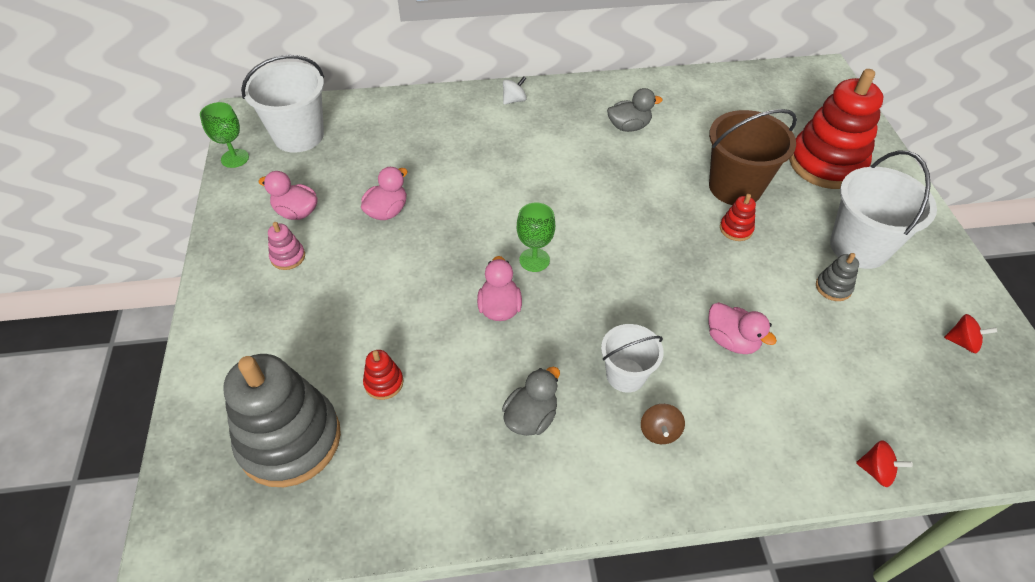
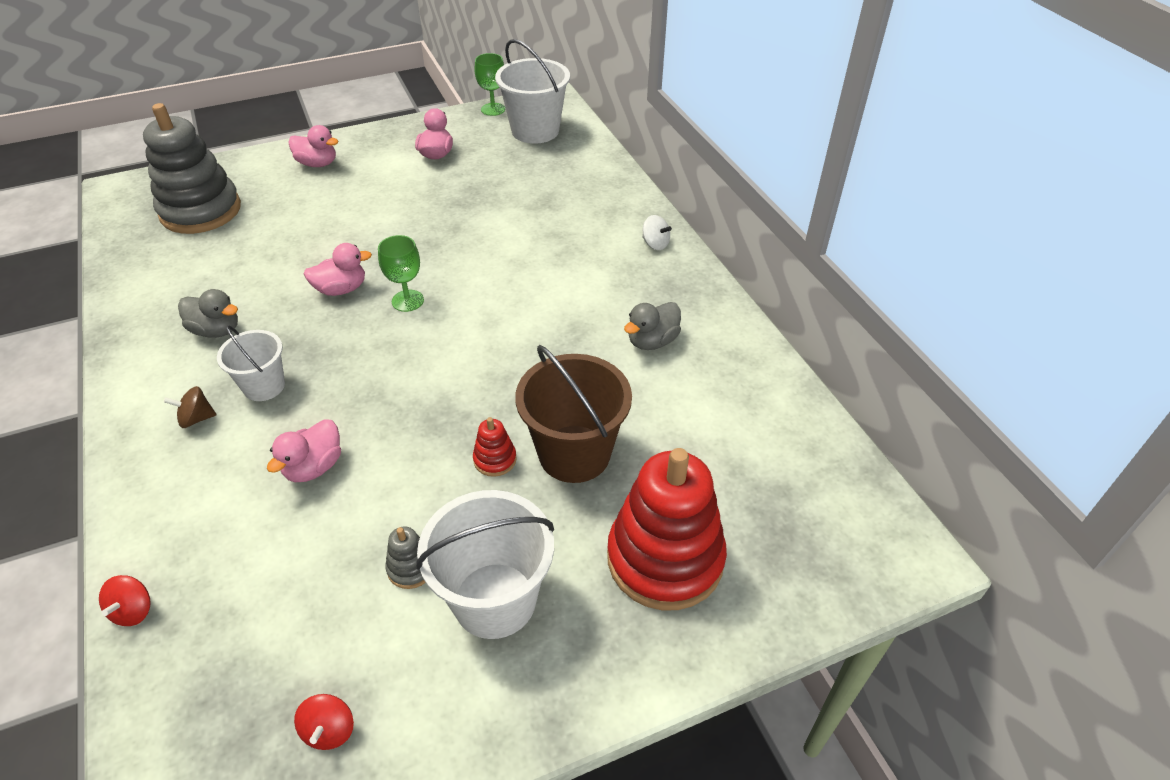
camera: 75 degrees right, 5 degrees down
(288, 257) = (383, 164): pink stacking toy -> none
(384, 383) = (253, 242): red stacking toy -> none
(387, 211) = (451, 200): pink duck -> pink duck (317, 164)
(629, 126) = (652, 341): grey duck -> grey duck turned 75 degrees clockwise

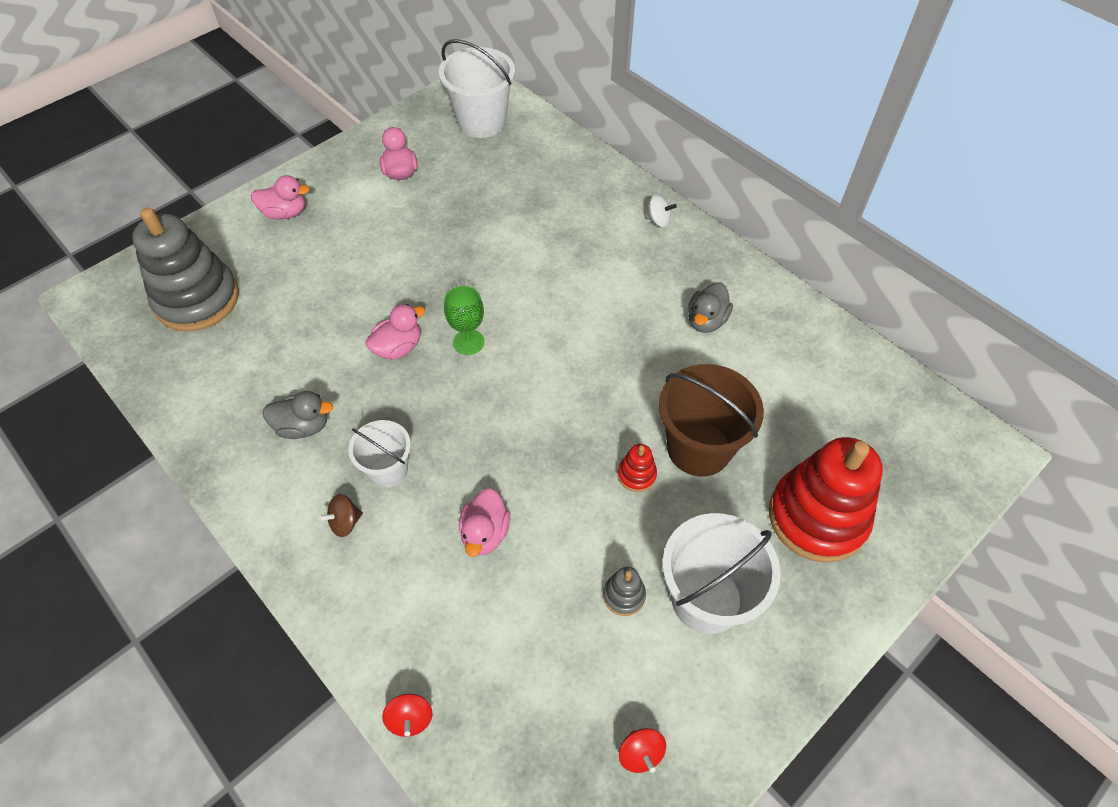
camera: 20 degrees left, 10 degrees up
(493, 109) = (426, 106): green goblet -> none

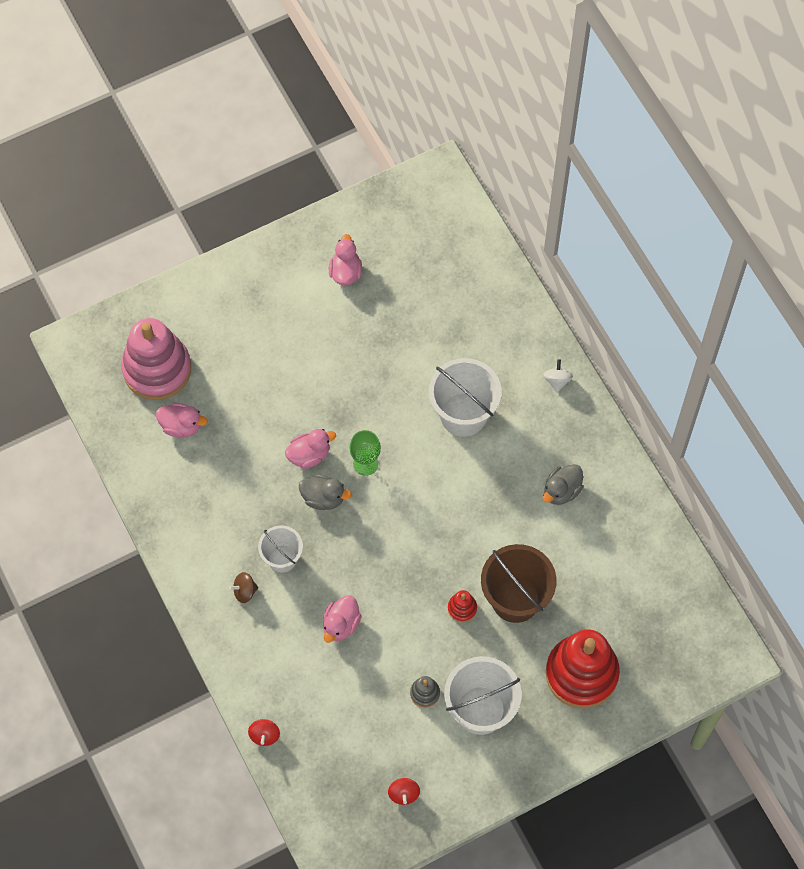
camera: 15 degrees right, 10 degrees up
(197, 299) = (157, 369): grey stacking toy -> pink stacking toy
(285, 213) = (238, 295): pink duck -> pink duck (181, 426)
(303, 426) = (226, 507): grey duck -> grey duck (323, 498)
(481, 122) = (432, 227): white bucket -> white bucket (463, 414)
(658, 220) = (557, 380): white spinning top -> white spinning top turned 120 degrees counterclockwise

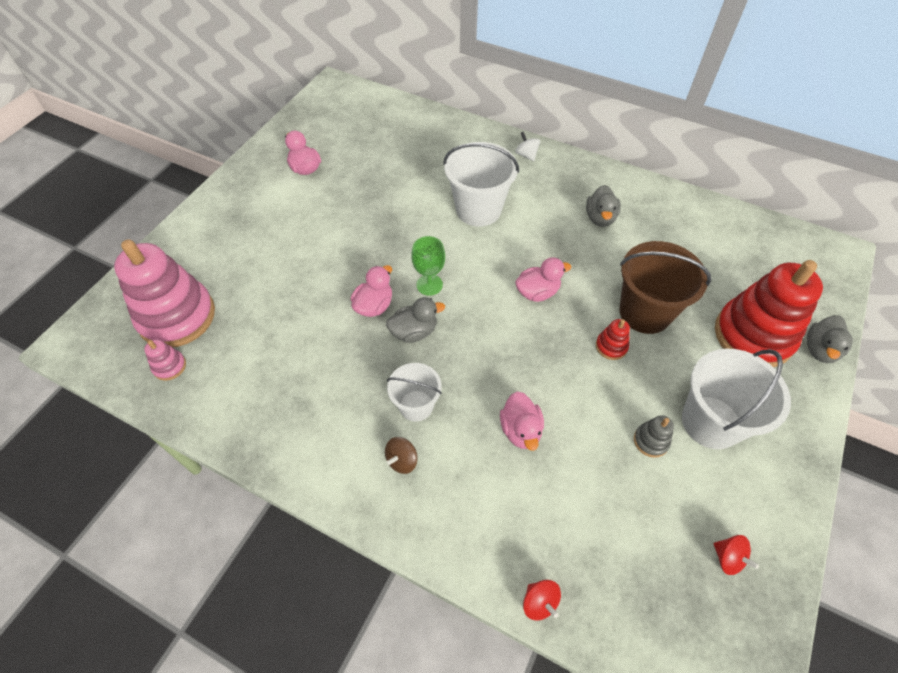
camera: 35 degrees left, 10 degrees down
(130, 412) = (169, 366): none -> pink stacking toy
(181, 426) = (232, 349): pink duck -> pink duck (537, 292)
(622, 718) = (820, 350): none -> grey duck

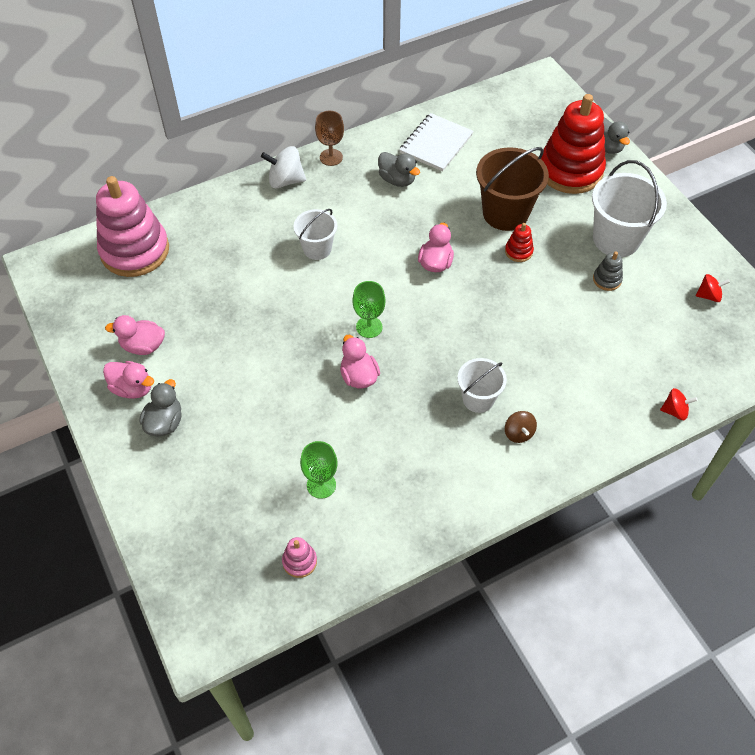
camera: 55 degrees left, 0 degrees up
(177, 316) = (244, 533): pink stacking toy -> pink stacking toy (135, 250)
(250, 340) = (321, 485): none -> green goblet
(414, 332) = (408, 363): grey duck -> grey duck (164, 422)
(478, 209) = (317, 249): white bucket -> white bucket, size x0.60
(520, 430) = (546, 346): pink duck -> pink duck (132, 388)
(526, 155) = (285, 180): white spinning top -> white spinning top, size x1.63
(578, 166) = (331, 157): none -> brown goblet
(667, 221) = (436, 144): none -> white notebook

